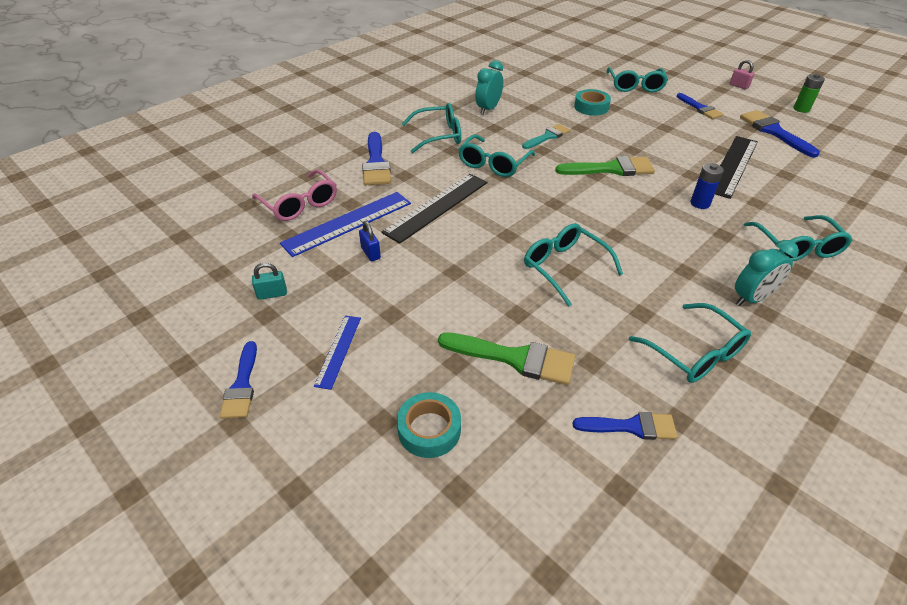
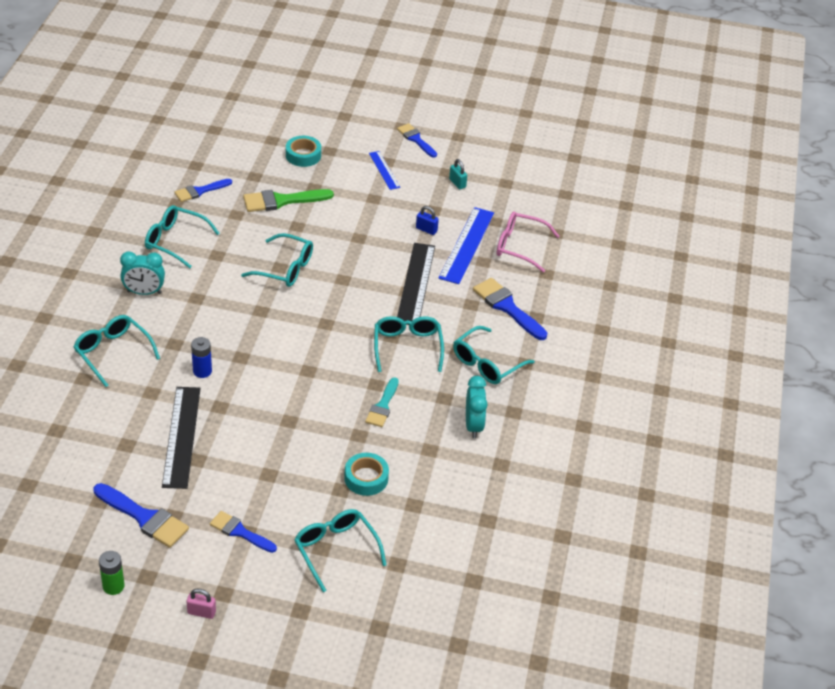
camera: 145 degrees right, 0 degrees up
(272, 294) = (457, 183): turquoise padlock -> turquoise padlock turned 75 degrees counterclockwise
(610, 169) = (298, 383): green brush -> none
(751, 298) = (144, 292): turquoise clock -> turquoise clock turned 120 degrees counterclockwise

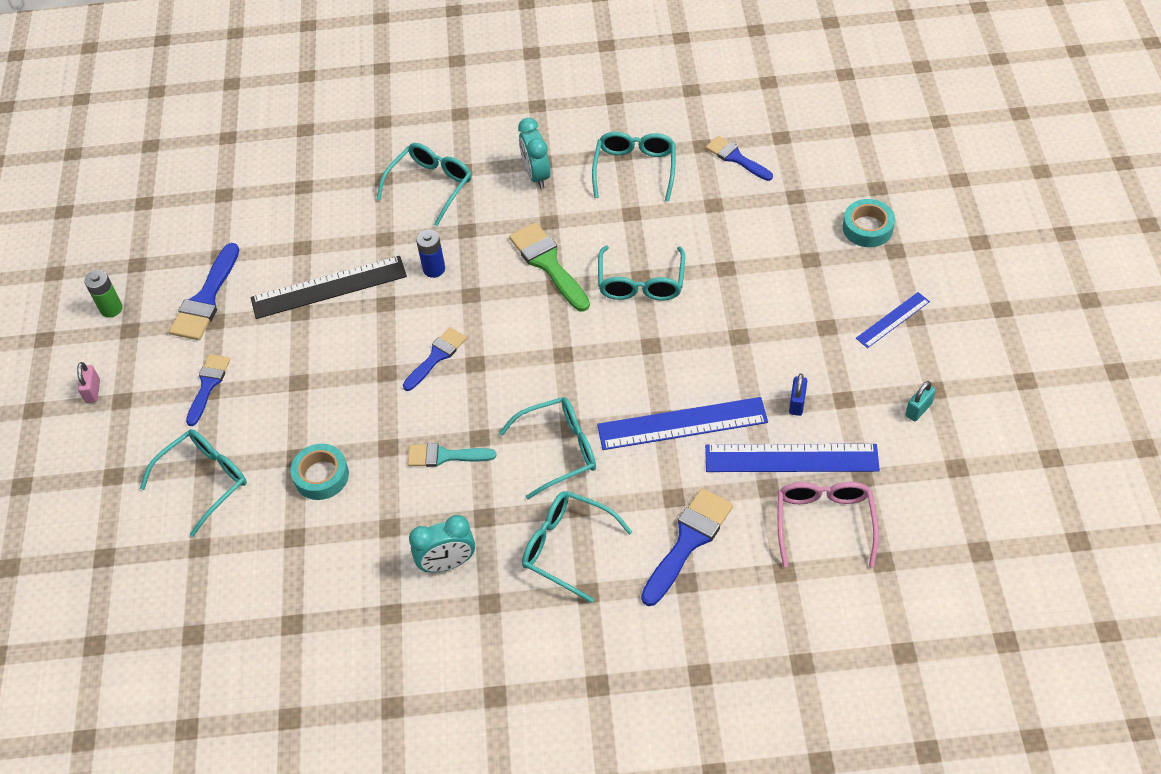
camera: 80 degrees right, 10 degrees up
(282, 201) = (765, 238): green brush -> green brush (548, 264)
(416, 139) = (984, 334): blue brush -> blue brush (436, 357)
(416, 284) = (682, 424): black ruler -> blue ruler

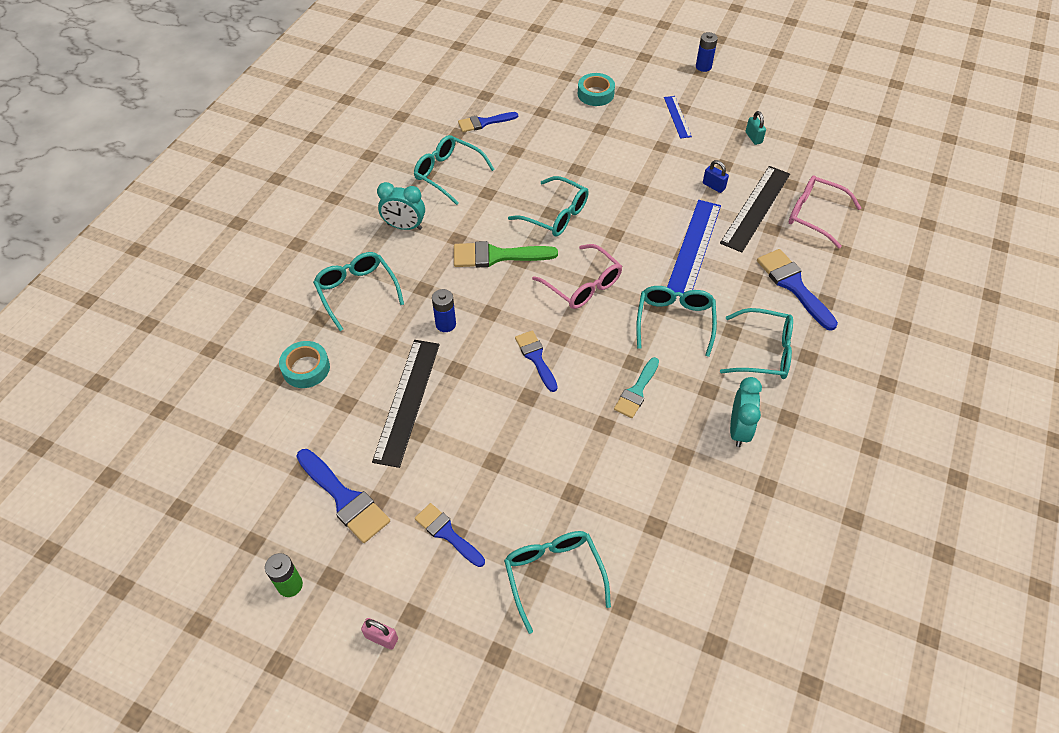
camera: 65 degrees left, 0 degrees up
(321, 476) = (604, 482): turquoise tape -> turquoise tape (306, 368)
(556, 350) = (582, 285): none -> pink glasses
(567, 547) = (763, 352): turquoise glasses -> turquoise glasses turned 135 degrees counterclockwise
(791, 458) = (755, 208): blue ruler -> black ruler
(1014, 306) = (703, 67): none -> blue battery

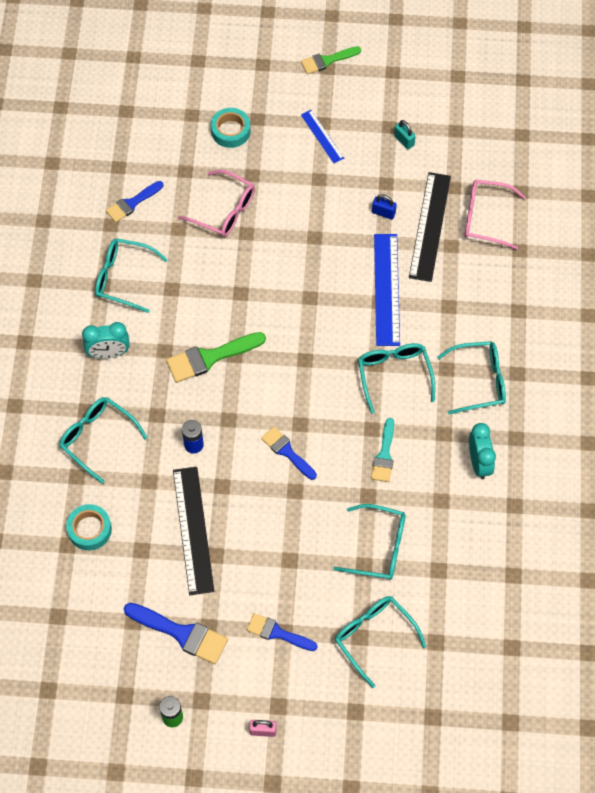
camera: 20 degrees left, 10 degrees up
(555, 215) = (246, 294): turquoise glasses -> turquoise glasses (378, 547)
(582, 285) = (300, 363): pink glasses -> pink glasses (224, 210)
(703, 67) = (327, 60): blue battery -> green brush
(794, 286) = (487, 303): blue brush -> none

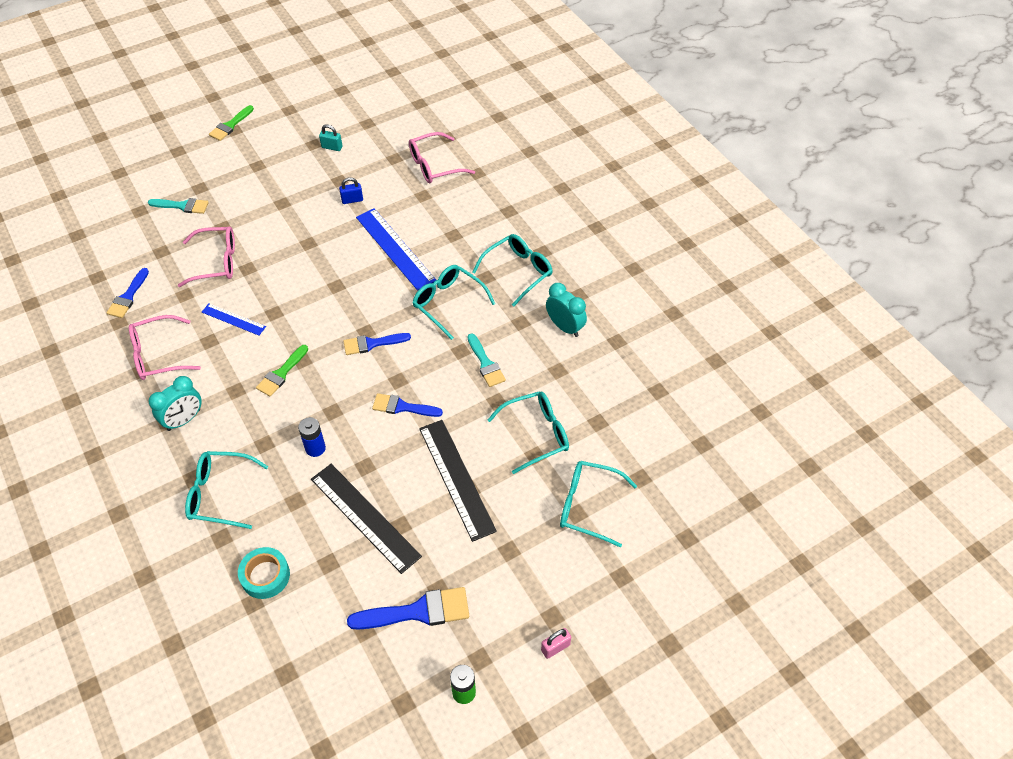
camera: 35 degrees left, 10 degrees down
(124, 278) = (158, 355): turquoise glasses -> pink glasses
(210, 357) = (281, 373): green brush -> green brush, size x0.66
(230, 131) = (182, 206): turquoise tape -> turquoise brush
(278, 633) = (504, 555): blue brush -> blue brush (372, 343)
(322, 136) = (263, 174): blue ruler -> blue ruler (233, 319)
(429, 226) = (396, 191): black ruler -> black ruler (456, 478)

